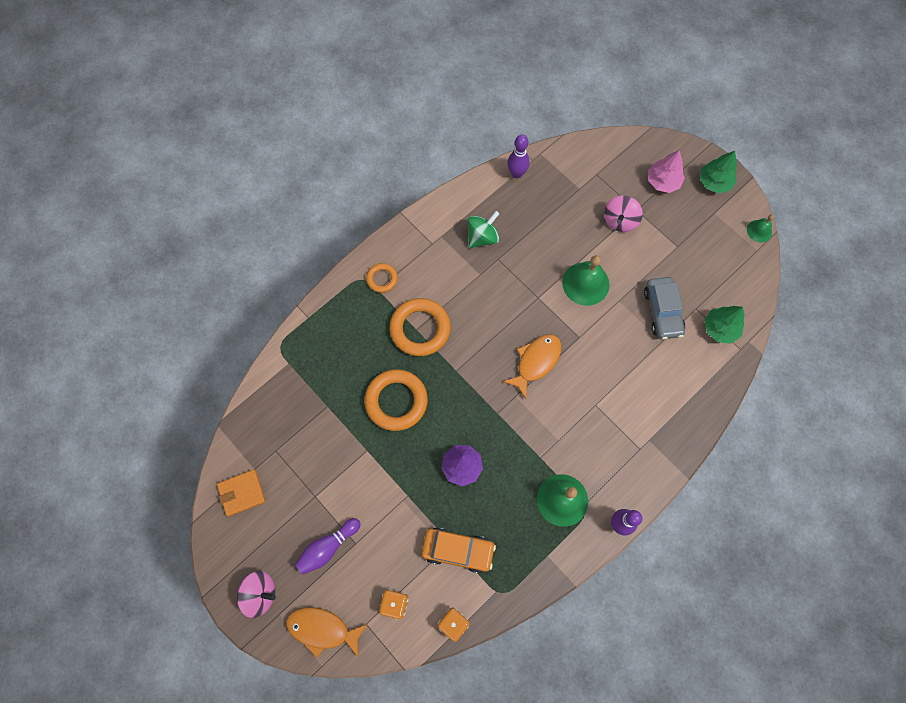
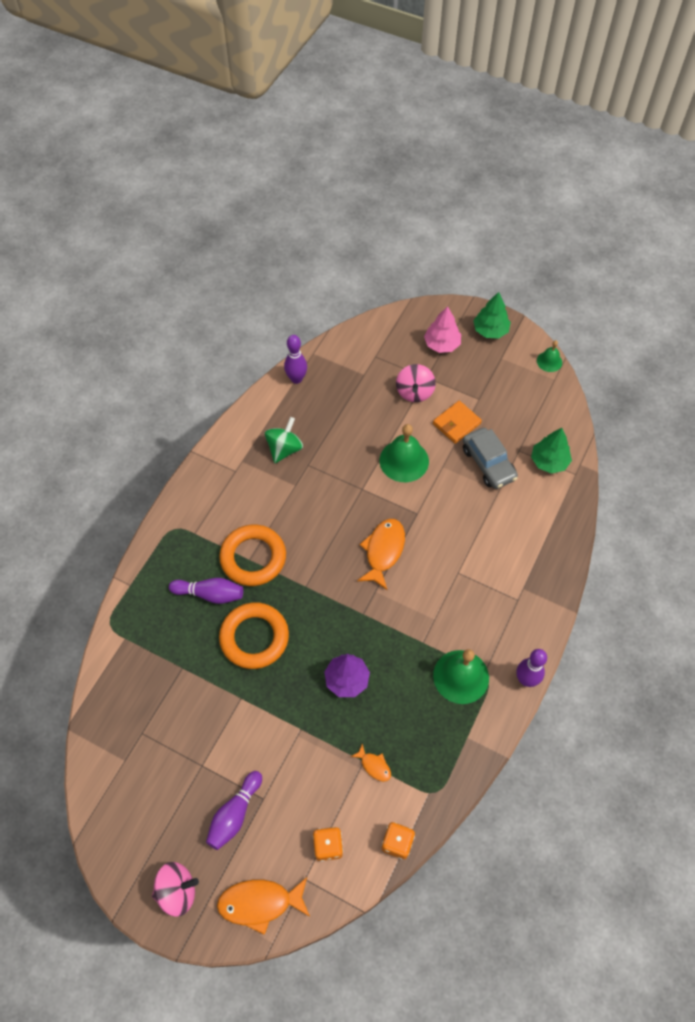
camera: 20 degrees left, 10 degrees down
(242, 493) = (119, 791): orange wallet -> orange wallet (456, 423)
(372, 349) = (210, 594): none -> purple bowling pin
(382, 279) = (195, 521): orange ring -> none
(458, 550) = (374, 766): orange car -> orange fish

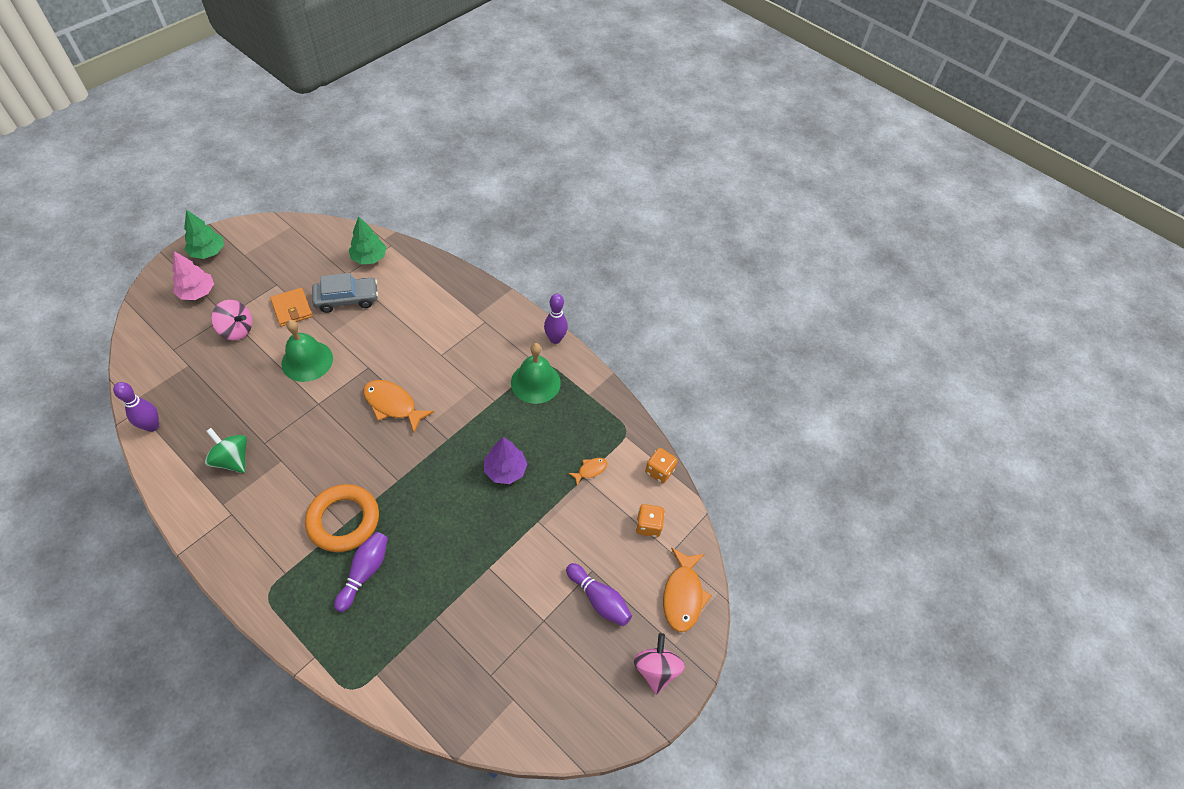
camera: 80 degrees left, 5 degrees down
(254, 637) = (431, 540): orange ring -> none
(549, 361) = (270, 223): green bell -> none

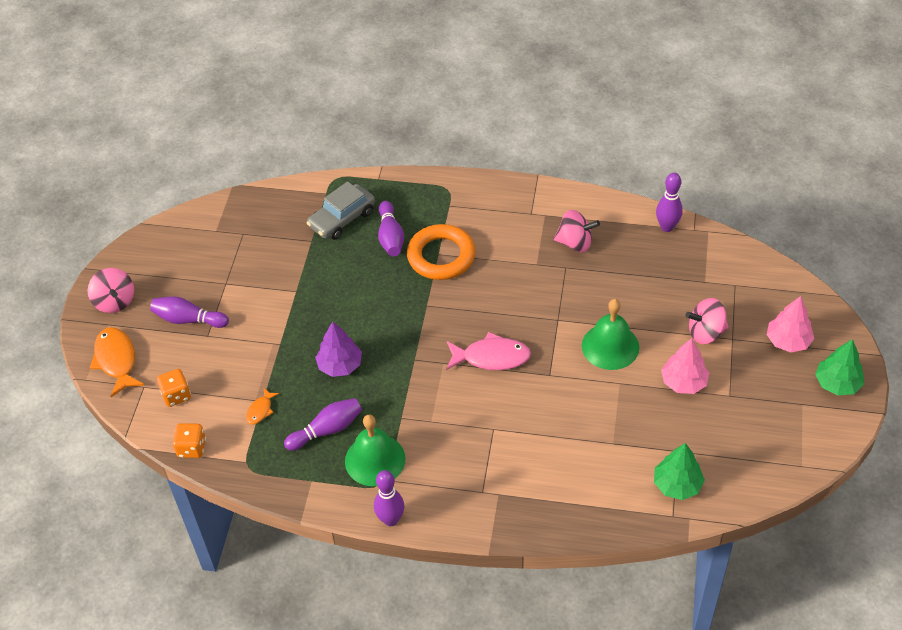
camera: 155 degrees right, 5 degrees down
(232, 459) = (575, 243): green spinning top -> pink spinning top
(292, 309) = (683, 382): orange wallet -> pink tree
(347, 299) = (644, 425): grey car -> grey car (342, 219)
(393, 405) = (491, 357): orange fish -> pink fish
(552, 424) = (327, 430): none -> purple bowling pin

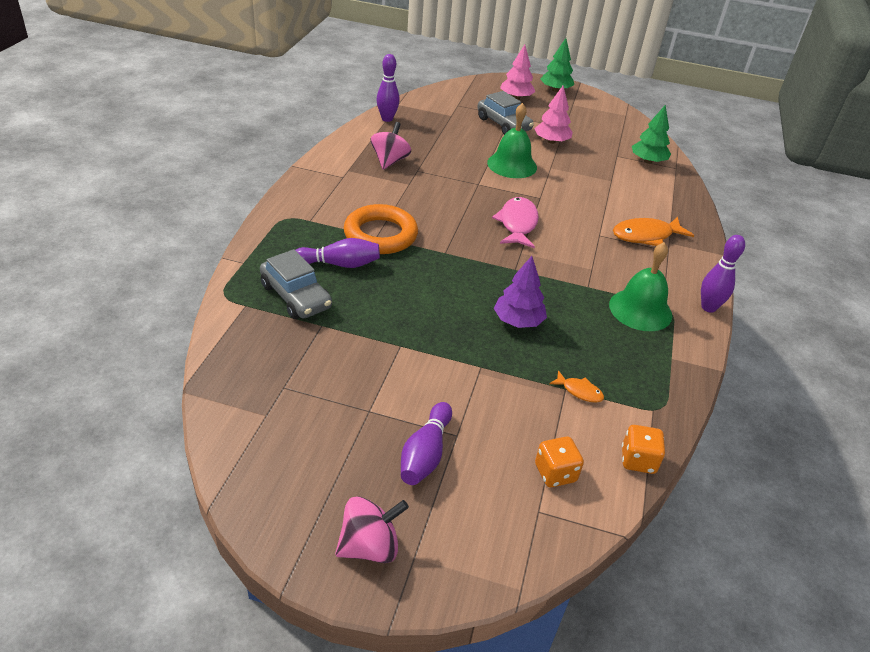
camera: 90 degrees left, 10 degrees down
(116, 360) = (488, 545): orange fish -> orange fish (646, 236)
(327, 430) = (605, 339): purple bowling pin -> none
(705, 332) = (503, 124): pink spinning top -> grey car

